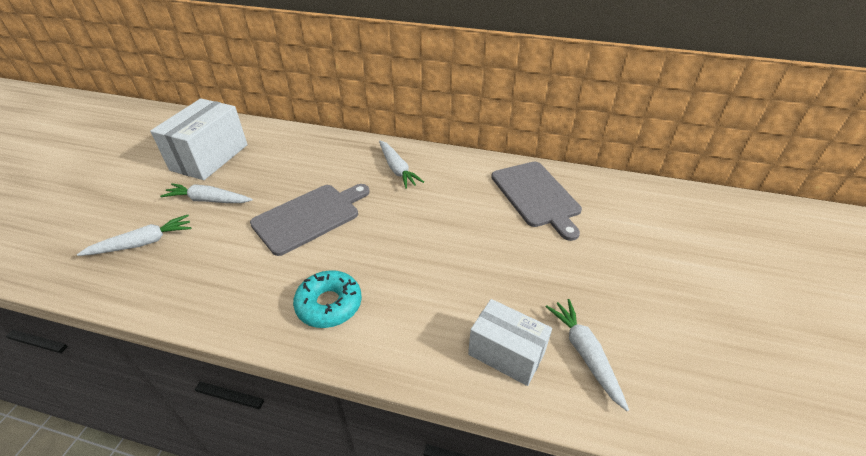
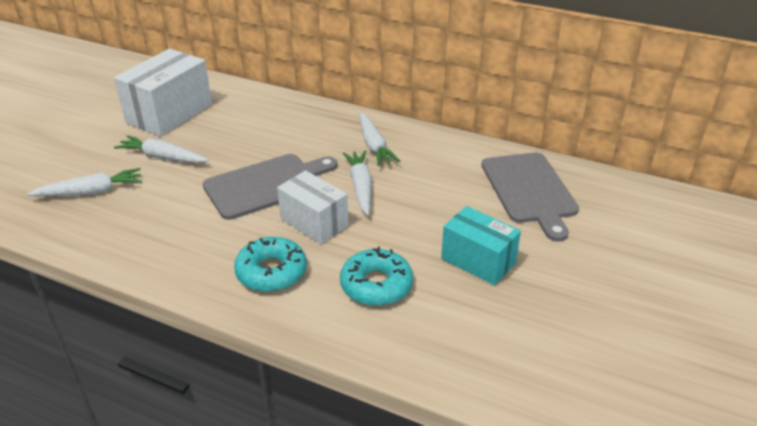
camera: 10 degrees right, 5 degrees down
(428, 304) = (376, 285): none -> turquoise donut
(506, 354) = (449, 341): white box -> white box (314, 222)
(511, 268) = (478, 261): none -> turquoise box
(585, 354) = (537, 354): white carrot -> white carrot (360, 187)

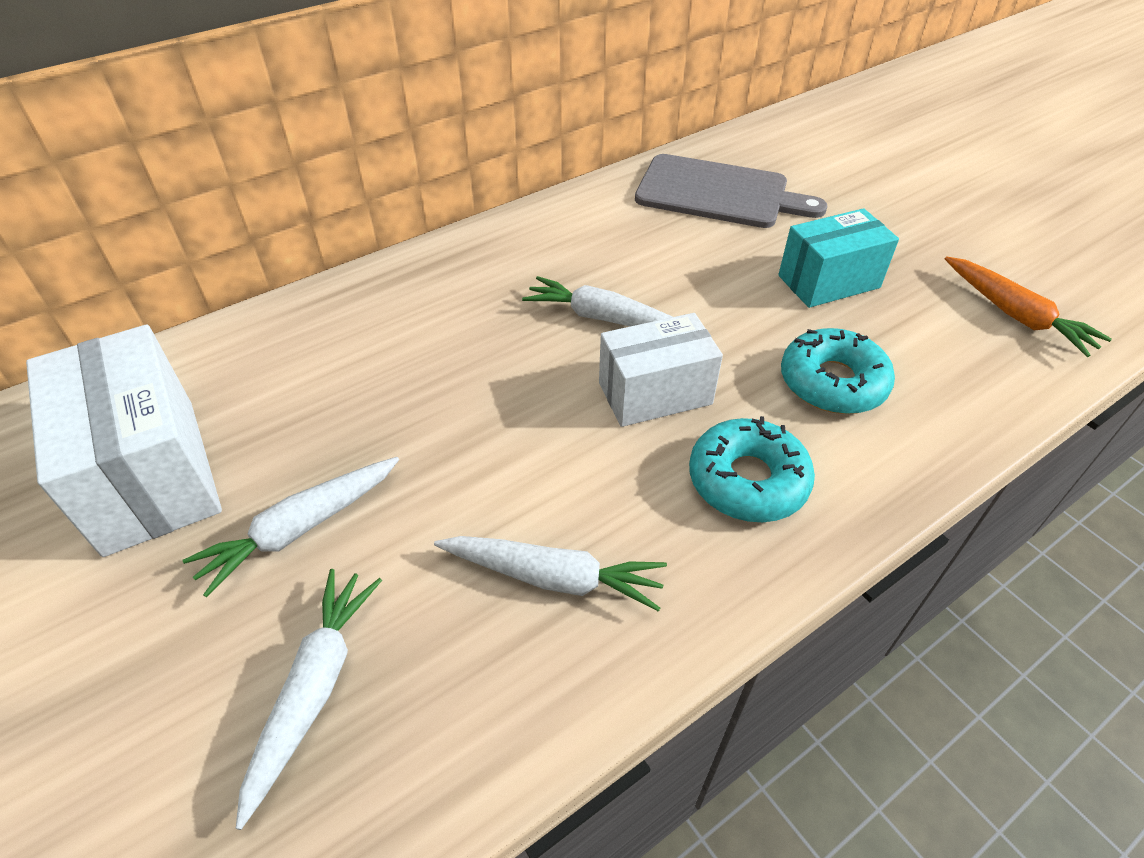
camera: 60 degrees left, 10 degrees up
(266, 185) = (516, 413): grey cutting board -> none
(374, 145) = (513, 270): white carrot -> white carrot (552, 577)
(528, 359) = (1015, 314): none -> orange carrot

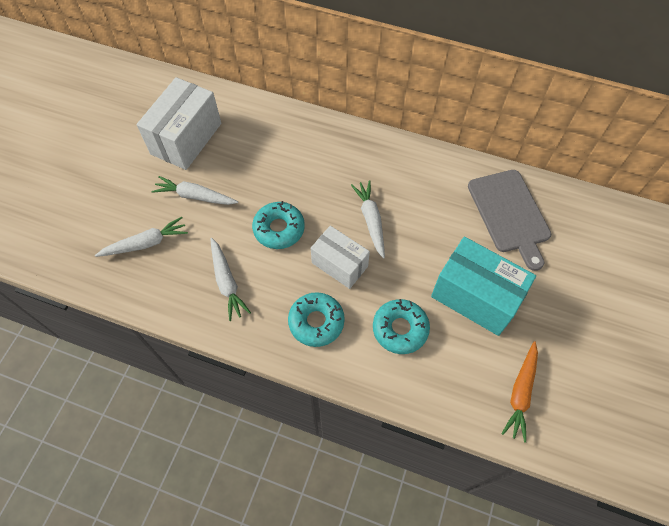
camera: 55 degrees right, 15 degrees up
(510, 436) = (279, 229): none -> turquoise donut
(828, 281) = (475, 297): turquoise box -> turquoise box, size x1.54

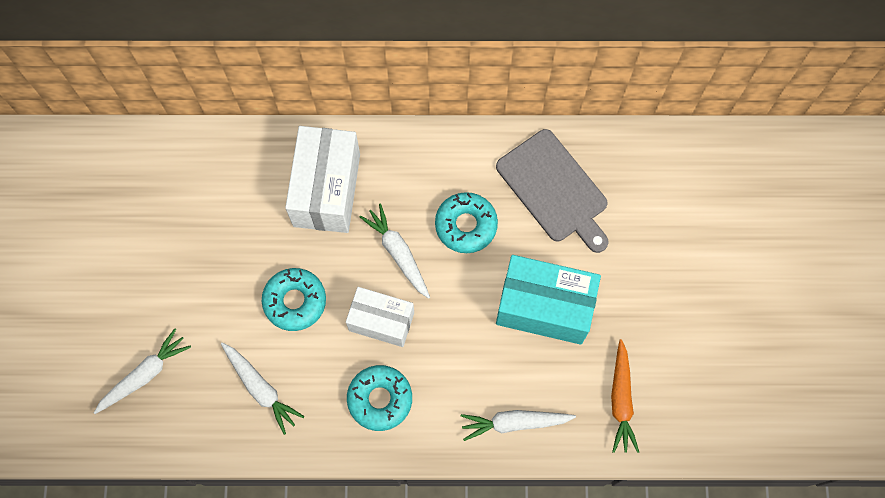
camera: 20 degrees left, 10 degrees up
(186, 138) = (131, 219): white box -> white box (326, 190)
(195, 196) = (177, 293): white carrot -> white carrot (515, 423)
(400, 329) = (474, 374): turquoise donut -> turquoise donut (466, 225)

